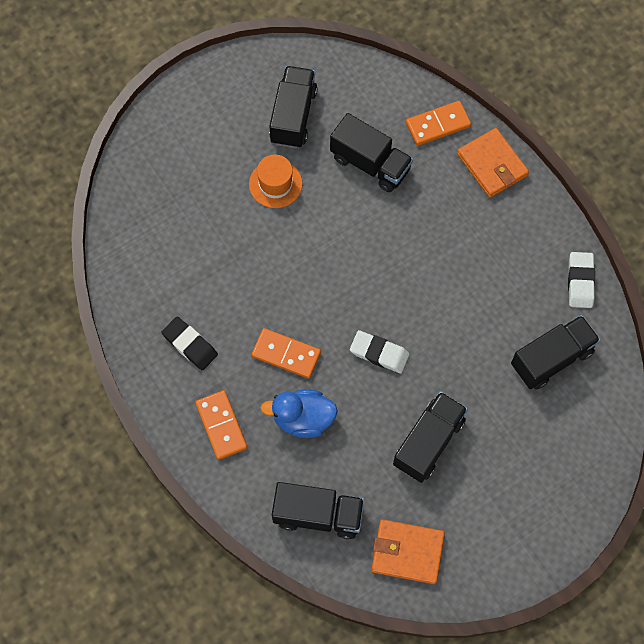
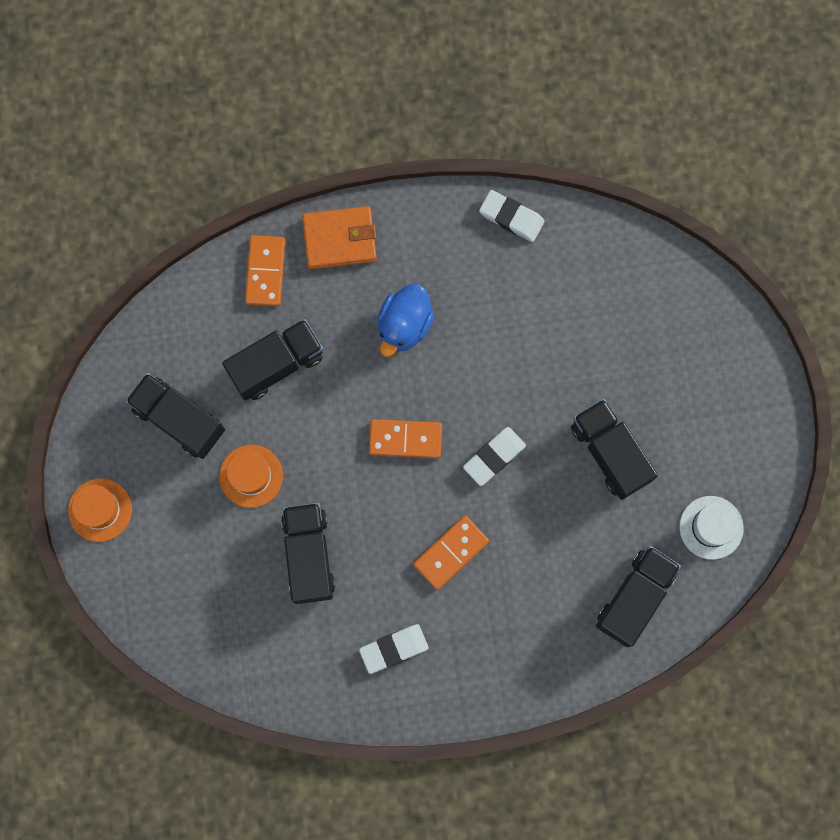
camera: 65 degrees left, 10 degrees up
(190, 345) = (394, 649): black eraser -> white eraser
(199, 94) = (100, 510): none -> orange hat
(221, 425) = (497, 654): orange domino -> orange domino (405, 439)
(303, 419) = (528, 567): blue duck -> blue duck (404, 325)
(407, 552) = (711, 527): orange wallet -> white hat
(551, 358) = (579, 288): black truck -> black truck (309, 555)

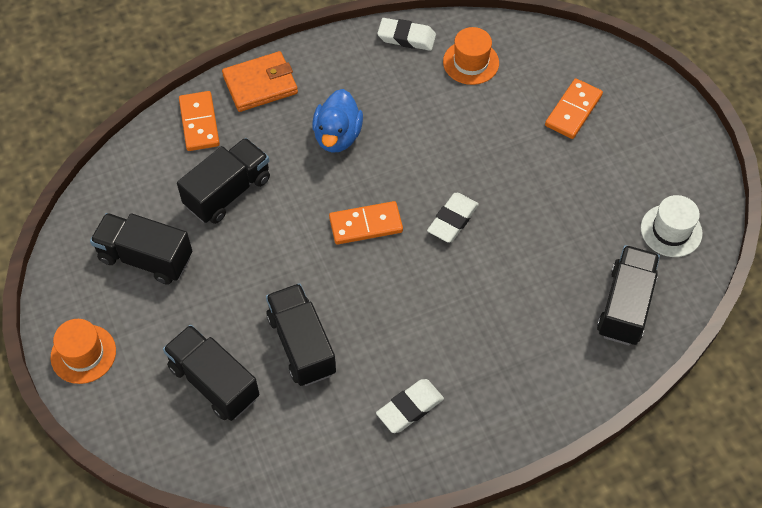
camera: 15 degrees left, 20 degrees down
(251, 476) = (227, 289): orange hat -> orange hat (471, 62)
(451, 553) = (439, 309): orange domino -> orange domino (573, 111)
(610, 453) = (557, 192): black truck -> black truck (214, 382)

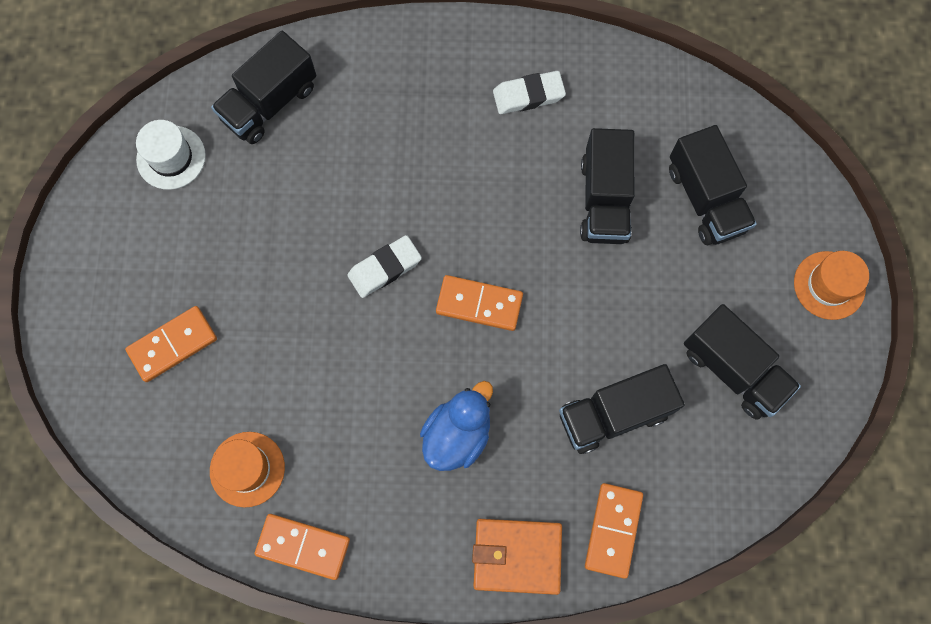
camera: 155 degrees left, 15 degrees up
(406, 37) = (303, 546): white eraser -> orange domino

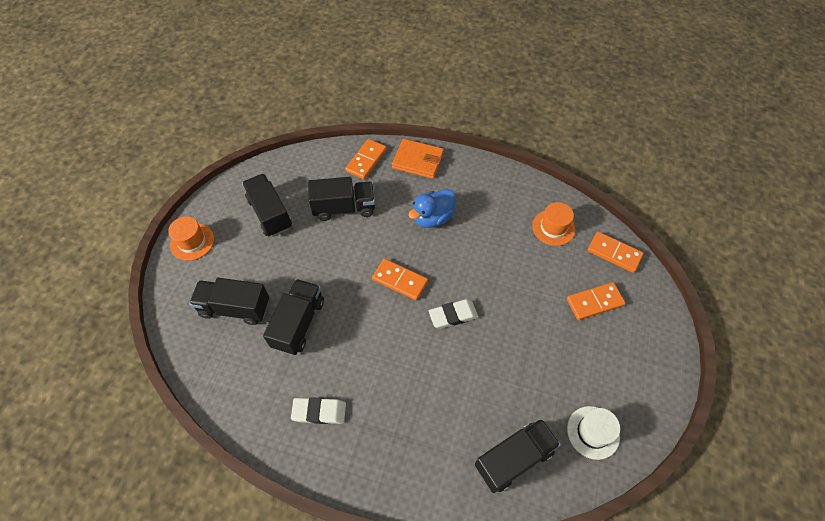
camera: 165 degrees left, 15 degrees down
(303, 546) = (527, 187): orange domino -> orange domino (614, 253)
(705, 199) = (235, 308): black truck -> black truck turned 75 degrees counterclockwise

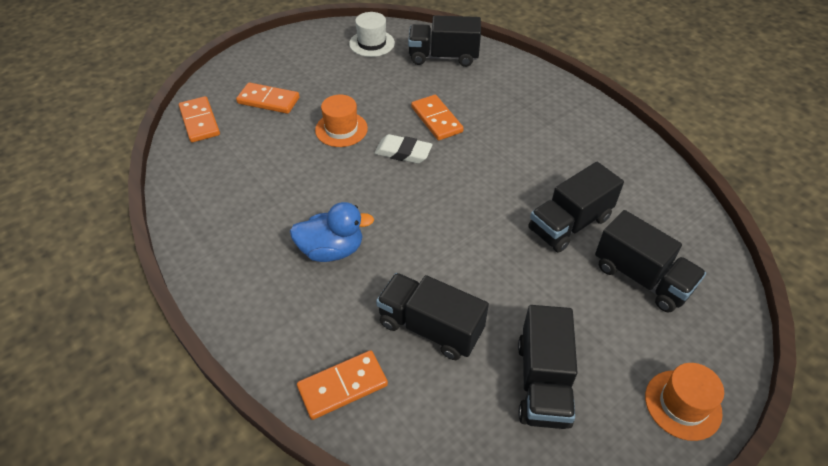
camera: 145 degrees left, 10 degrees down
(319, 412) = (585, 147): white eraser -> none
(400, 280) = (429, 207): orange domino -> orange domino (436, 119)
(418, 161) = (273, 338): orange wallet -> none
(553, 227) = (220, 169): orange hat -> orange hat (341, 129)

